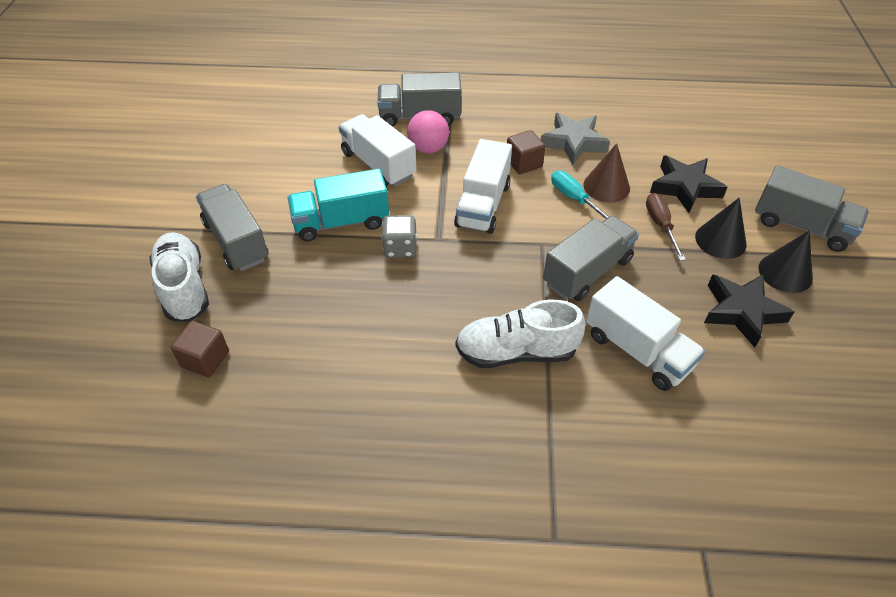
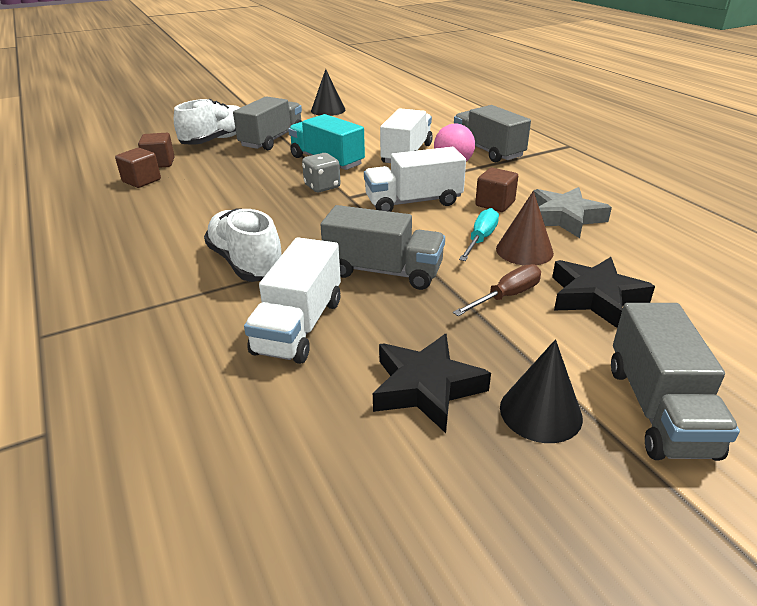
camera: 60 degrees right, 15 degrees down
(246, 389) = (141, 181): none -> brown cube
(720, 240) = (536, 343): black cone -> black cone (328, 110)

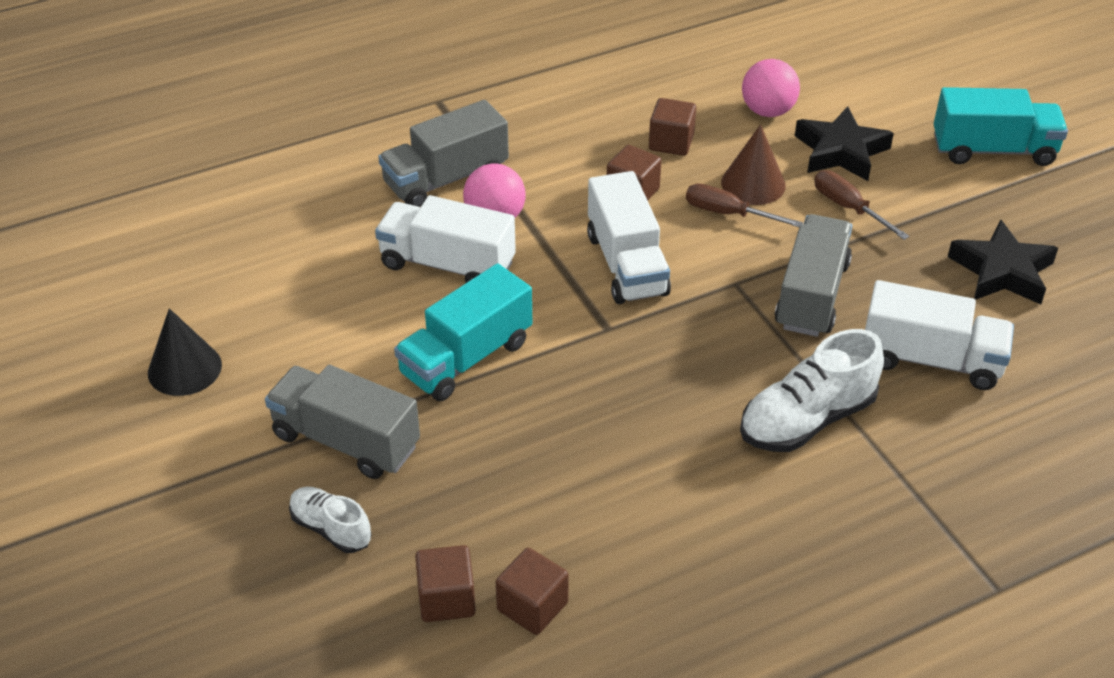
camera: 90 degrees left, 10 degrees up
(217, 140) = (331, 529): white shoe -> white shoe, size x0.58
(322, 186) = (570, 359): grey dice -> none
(480, 239) = (728, 213): turquoise screwdriver -> brown screwdriver
(540, 412) = (1013, 210): black cone -> none
(565, 218) = (671, 142): grey star -> brown cube
(638, 261) = (768, 111): none -> pink ball
(658, 409) = (993, 150): grey truck -> turquoise truck

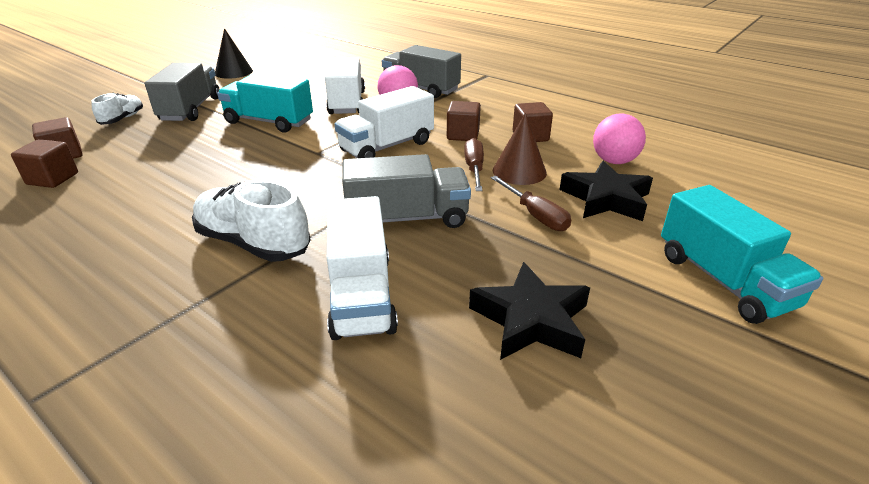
camera: 65 degrees right, 10 degrees down
(848, 208) = (535, 215): brown screwdriver -> brown screwdriver turned 120 degrees clockwise

